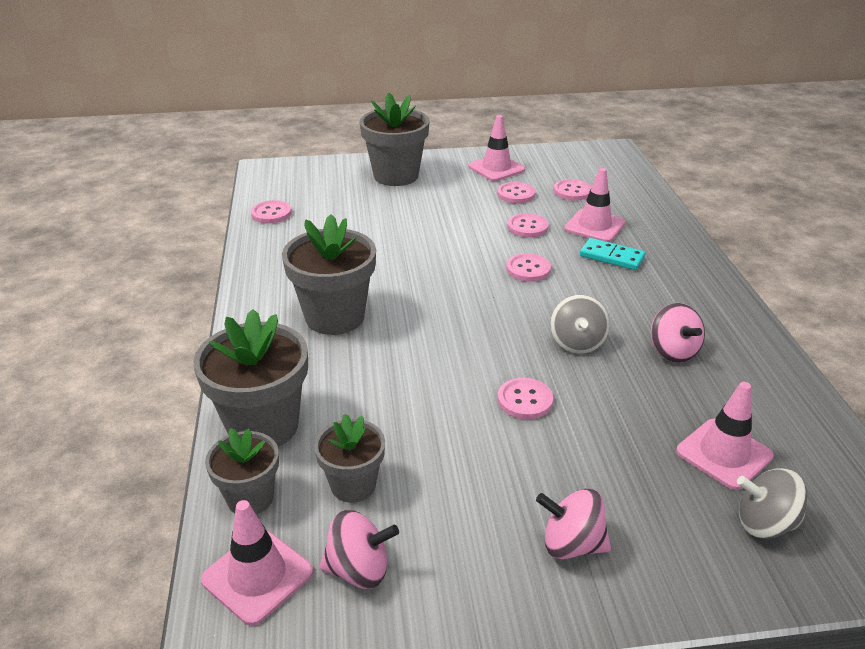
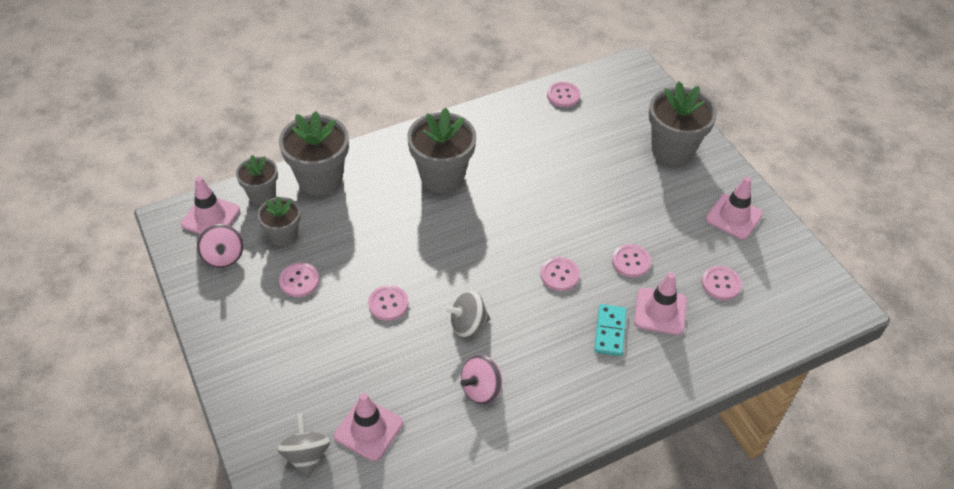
camera: 70 degrees right, 15 degrees up
(516, 194) = (689, 242): pink button -> pink button (299, 281)
(571, 544) = (263, 350): pink spinning top -> none

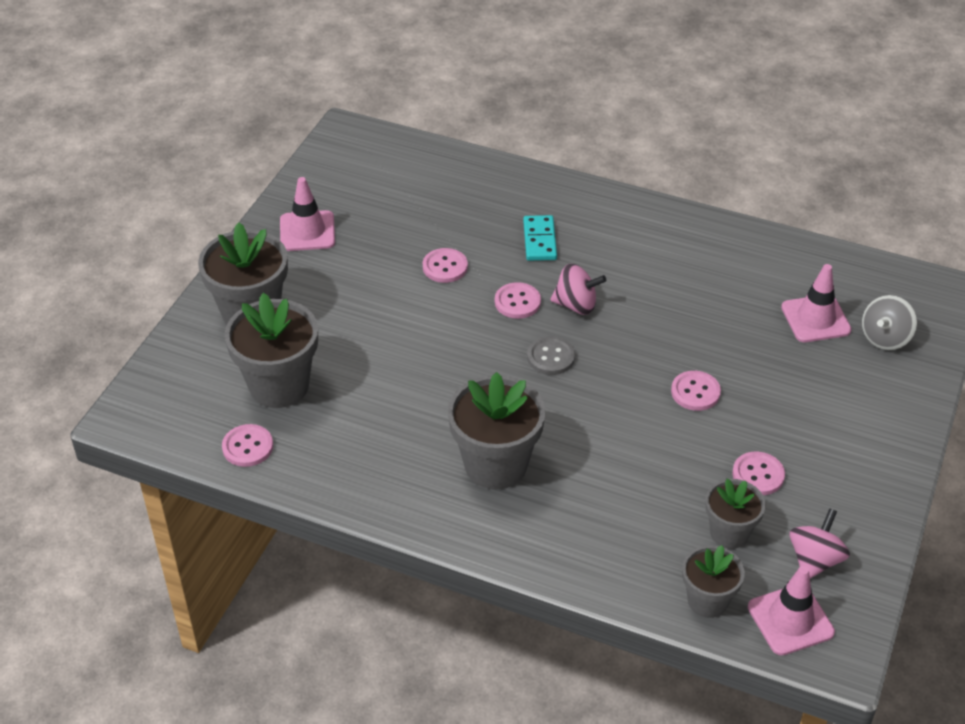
camera: 130 degrees left, 5 degrees down
(320, 179) = (624, 567): grey flower pot -> grey flower pot (279, 386)
(467, 324) = (646, 327): grey spinning top -> none
(481, 389) = (693, 280): pink spinning top -> pink spinning top (576, 305)
(494, 256) = (551, 357): none -> grey button
(610, 331) = (540, 240): turquoise domino -> turquoise domino turned 60 degrees counterclockwise
(660, 311) = (481, 223): pink traffic cone -> none
(721, 284) = (405, 204): pink button -> none

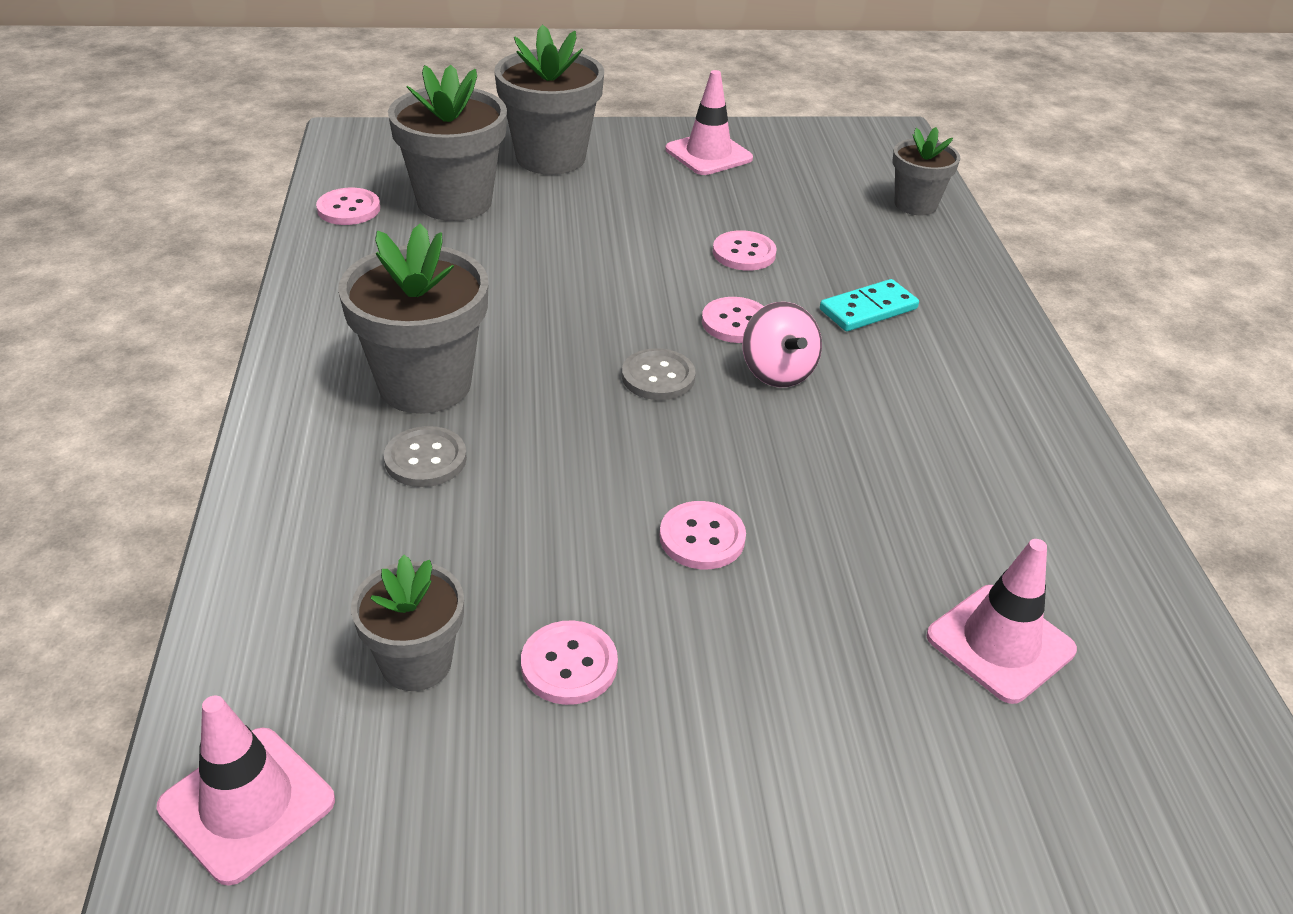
camera: 60 degrees right, 5 degrees down
(569, 485) = (425, 459): none -> grey button
(707, 601) = (253, 675): grey flower pot -> grey flower pot (915, 204)
(814, 560) = (406, 802): pink spinning top -> none
(885, 338) = (1049, 762): grey spinning top -> none

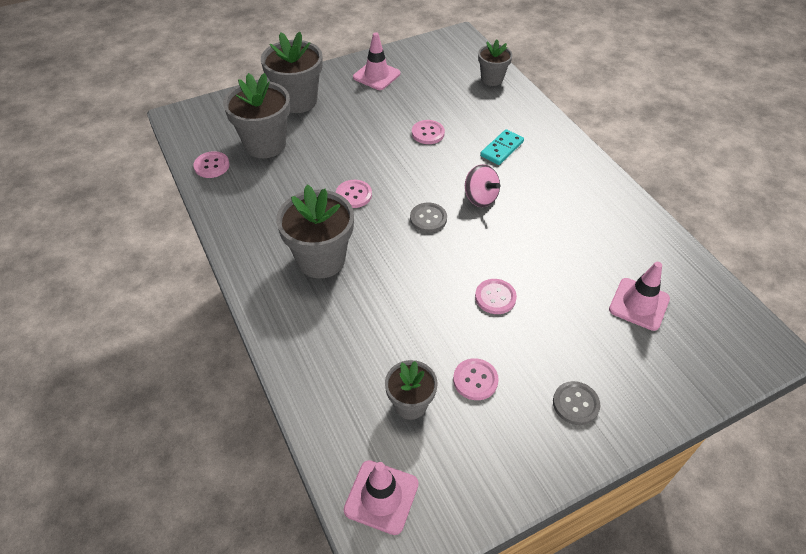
camera: 20 degrees left, 10 degrees up
(425, 459) = (348, 301): grey button -> grey button (575, 404)
(735, 322) = (446, 176): pink button -> pink button (354, 195)

